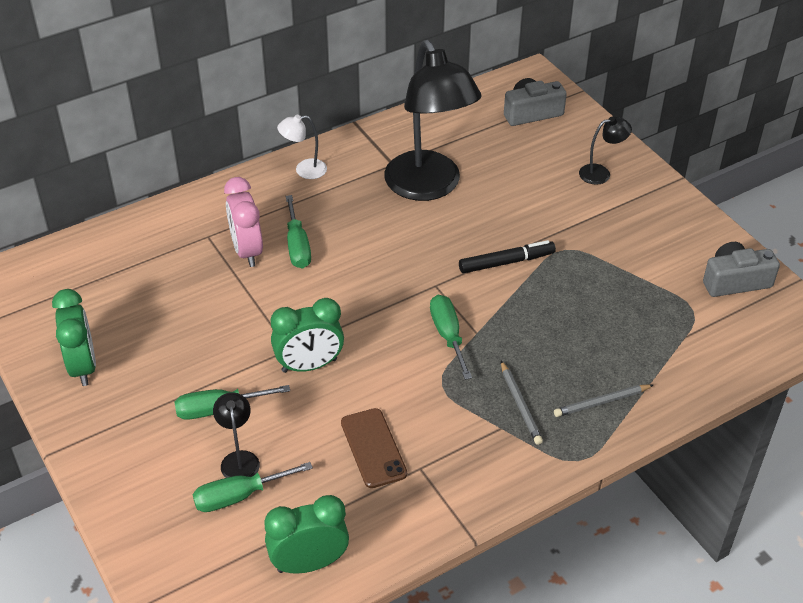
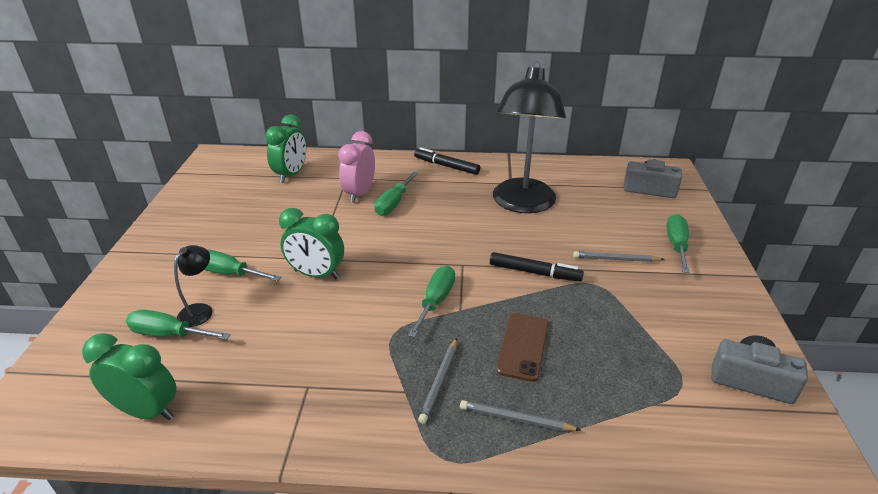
camera: 35 degrees right, 10 degrees down
(83, 366) = (192, 214): green clock -> green clock (291, 175)
(304, 170) = (446, 166): white lamp -> black marker
(373, 448) = (292, 352): brown phone -> brown phone (523, 346)
(562, 214) = (615, 259): none -> grey pencil
(601, 173) = (676, 245): black lamp -> green screwdriver

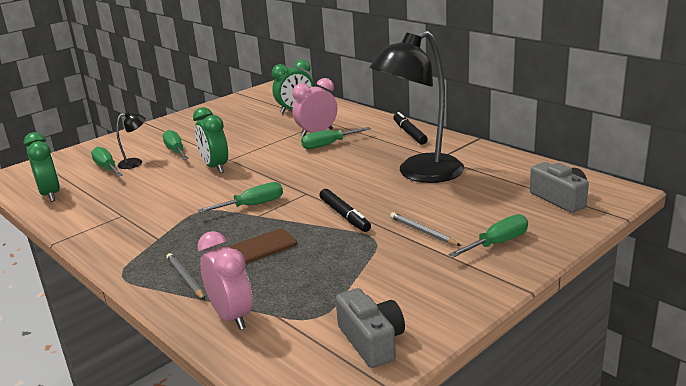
camera: 45 degrees right, 10 degrees down
(439, 381) = (181, 243): grey pencil -> none
(626, 430) = (231, 316): none -> pink clock

